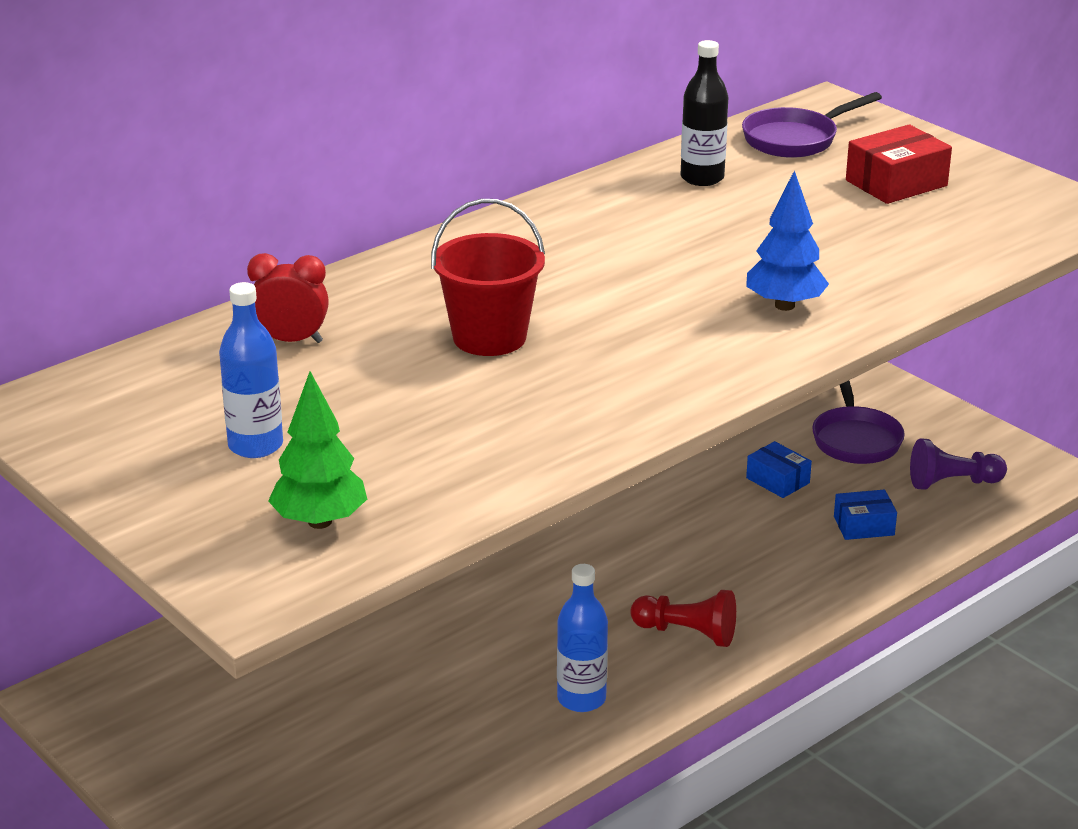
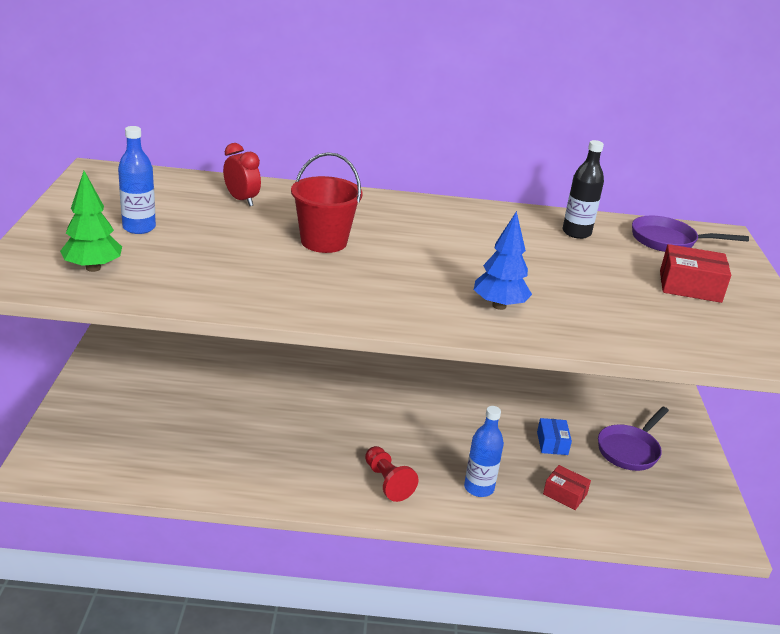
camera: 40 degrees right, 0 degrees up
(581, 699) = (290, 476): blue bottle -> blue bottle (479, 488)
(864, 526) = (565, 494): blue box -> red box
(952, 483) = (654, 506): purple pawn -> none

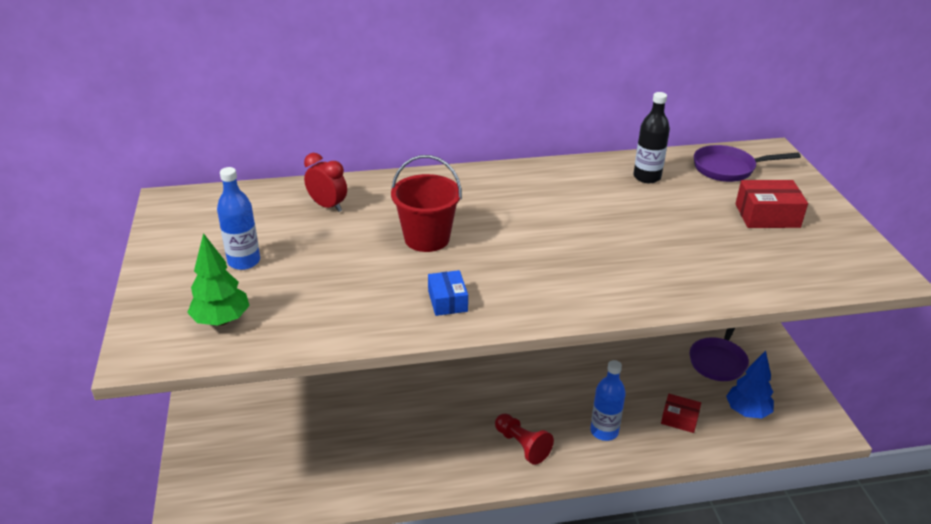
camera: 10 degrees left, 5 degrees up
(499, 306) = (615, 276): blue tree -> blue tree (747, 412)
(552, 443) = (651, 369): blue box -> blue box (447, 301)

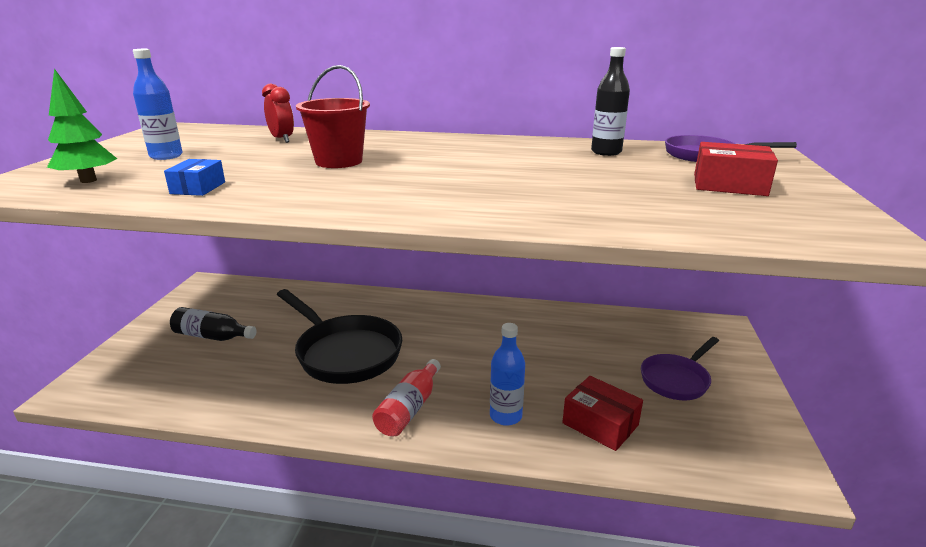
camera: 20 degrees right, 10 degrees down
(276, 416) = (212, 336): none -> black bottle
(424, 402) = (345, 353): none -> black pan
(447, 301) = (300, 195): blue box -> blue box (198, 188)
(522, 445) = (409, 408): red pawn -> red bottle
(679, 419) = (600, 424): red box -> red box, size x1.53
(747, 412) = (689, 435): blue tree -> none

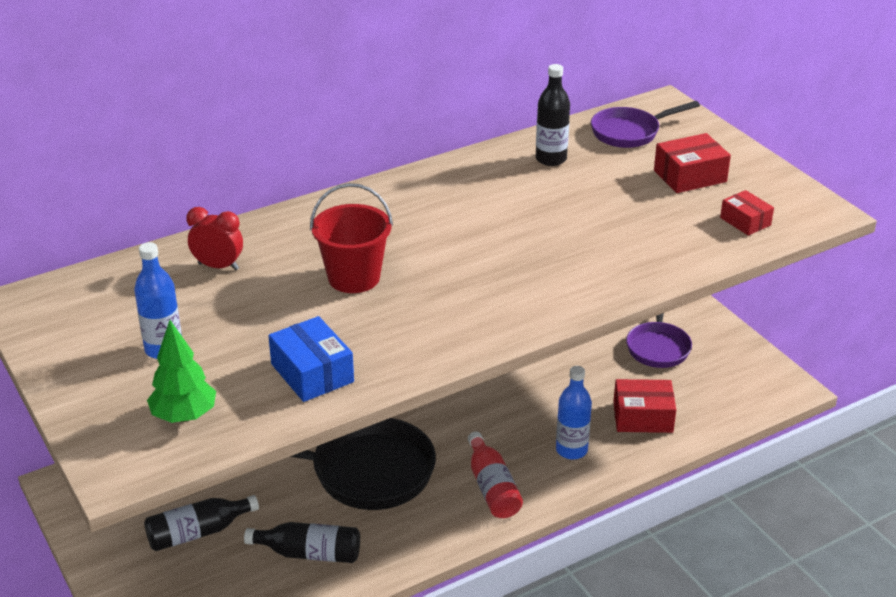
camera: 40 degrees left, 10 degrees up
(198, 188) = (312, 373): blue box -> blue box, size x1.53
(240, 381) = (309, 553): none -> black bottle
(751, 222) = (745, 221): none -> red box

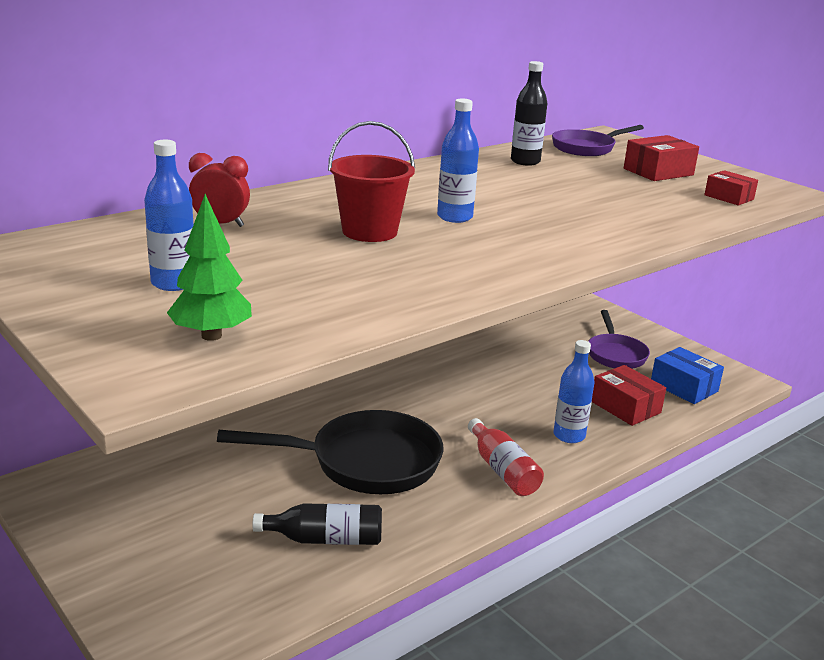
camera: 10 degrees left, 10 degrees down
(198, 532) = (195, 526): black bottle -> none
(312, 373) = (352, 299): blue box -> blue box (684, 387)
(443, 255) = (454, 217): none -> blue bottle
(643, 417) = (625, 407): red box -> red box turned 60 degrees clockwise

